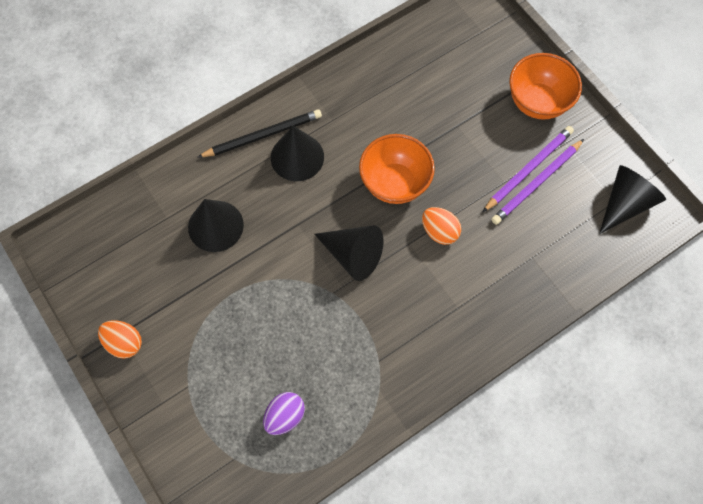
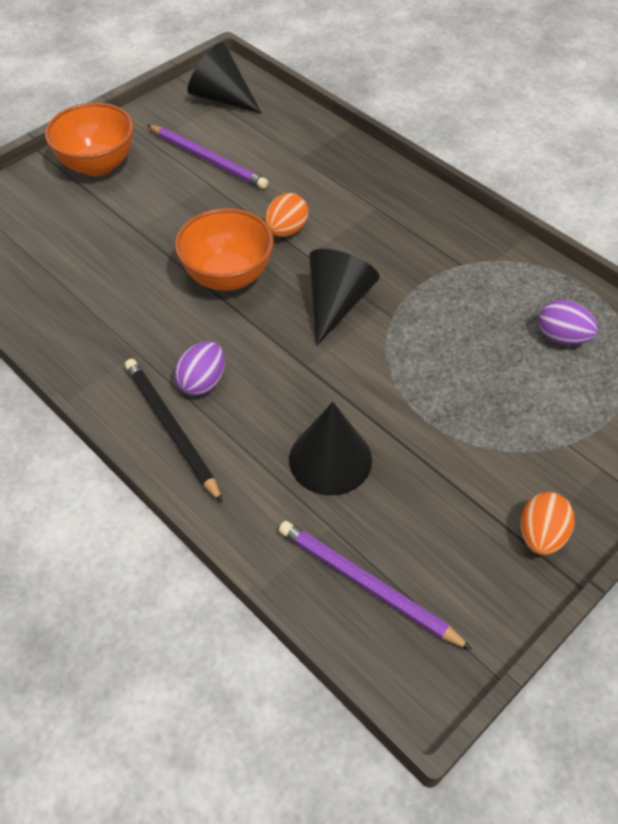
camera: 100 degrees left, 15 degrees down
(297, 157) = (202, 382): black cone -> purple egg
(528, 169) = (190, 166): purple pencil -> purple pencil (367, 585)

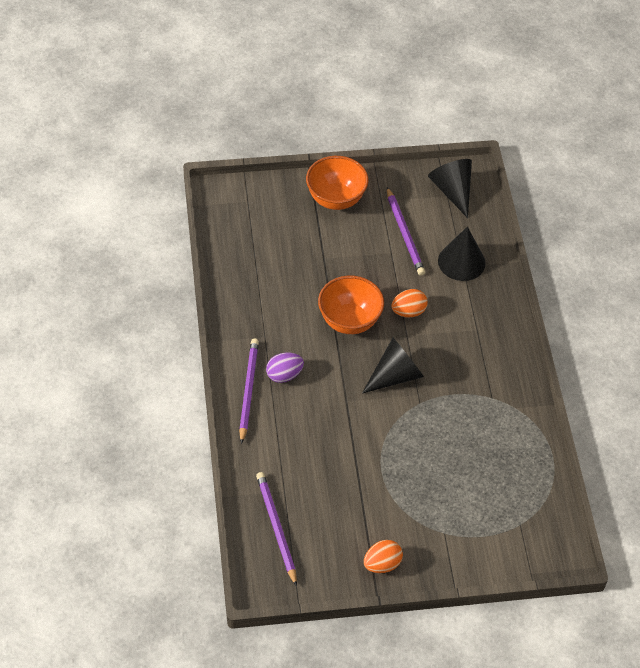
camera: 35 degrees right, 0 degrees up
(171, 429) = (248, 390): black pencil -> purple pencil
(330, 459) = (313, 458): black cone -> black cone (461, 262)
(561, 337) = (504, 476): purple egg -> none

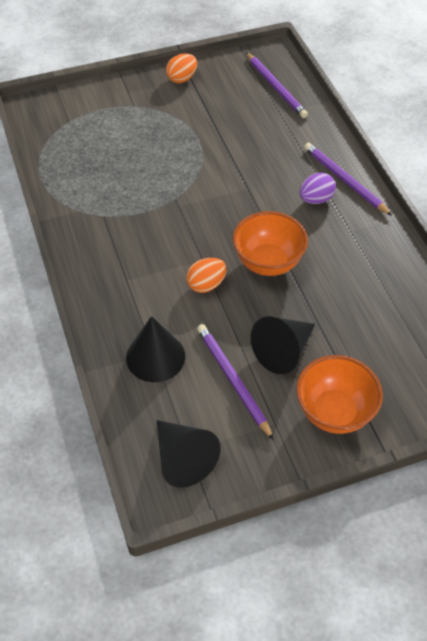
camera: 170 degrees right, 0 degrees up
(248, 390) = (344, 180): purple pencil -> purple pencil turned 150 degrees clockwise
(395, 375) = (205, 218): black cone -> black cone (283, 351)

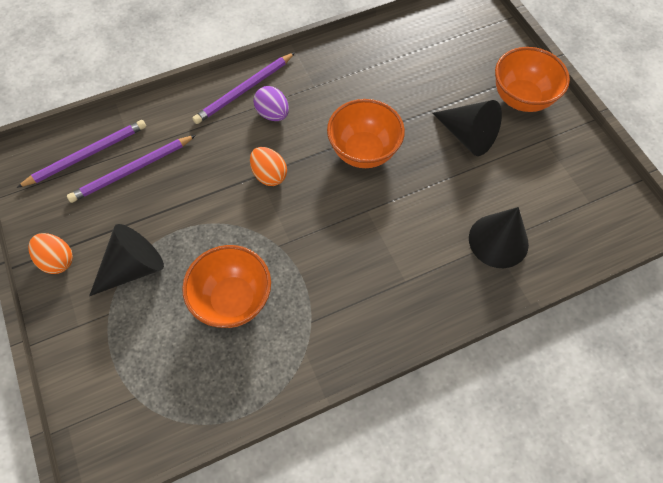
camera: 95 degrees left, 10 degrees up
(131, 170) = (233, 300): none -> orange bowl
(183, 458) = (599, 206): black cone -> black cone (133, 267)
(206, 285) = (400, 204): orange egg -> orange egg (269, 175)
(233, 380) = (509, 173): purple pencil -> purple pencil (132, 170)

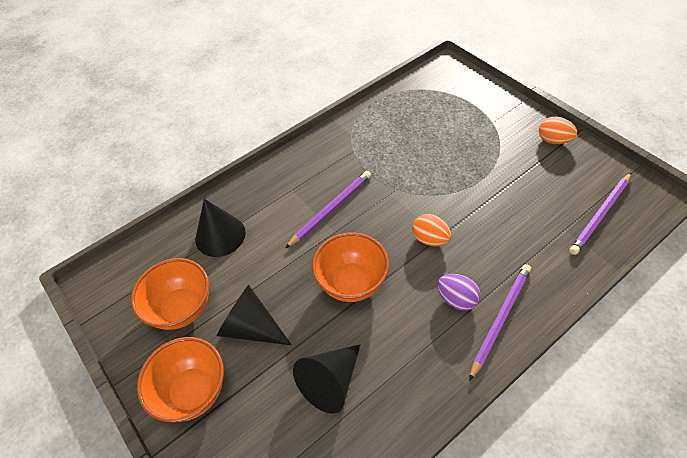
camera: 170 degrees right, 10 degrees down
(132, 170) = (551, 212): purple pencil -> purple pencil (331, 209)
(133, 267) = (496, 149): black cone -> black cone (330, 382)
(233, 300) = (413, 149): orange bowl -> orange bowl (182, 308)

